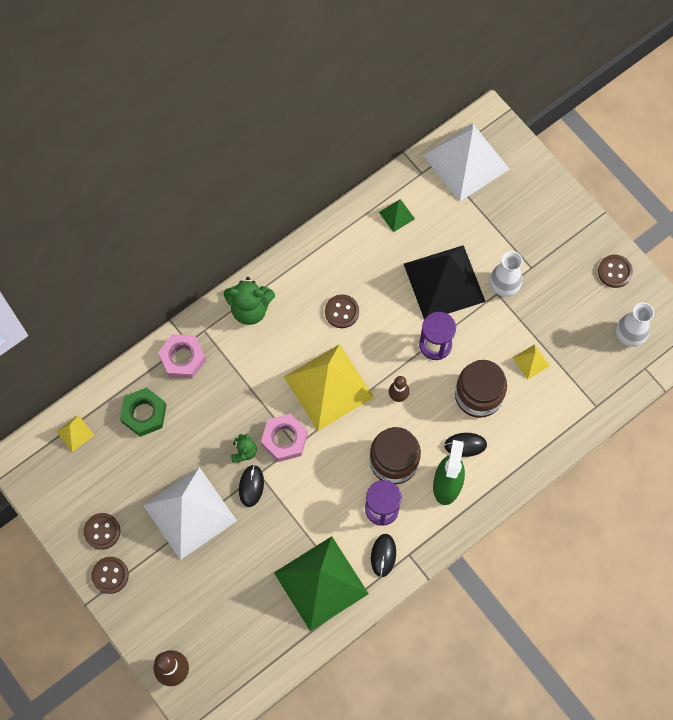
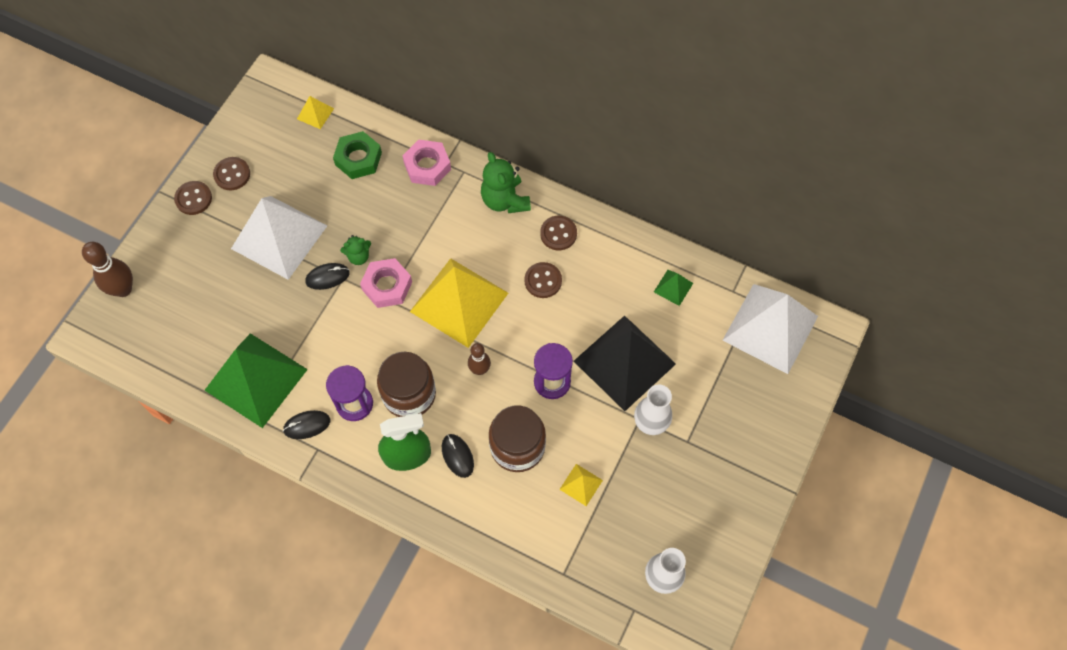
camera: 65 degrees right, 5 degrees down
(614, 272) = (730, 531): brown button -> brown button (558, 234)

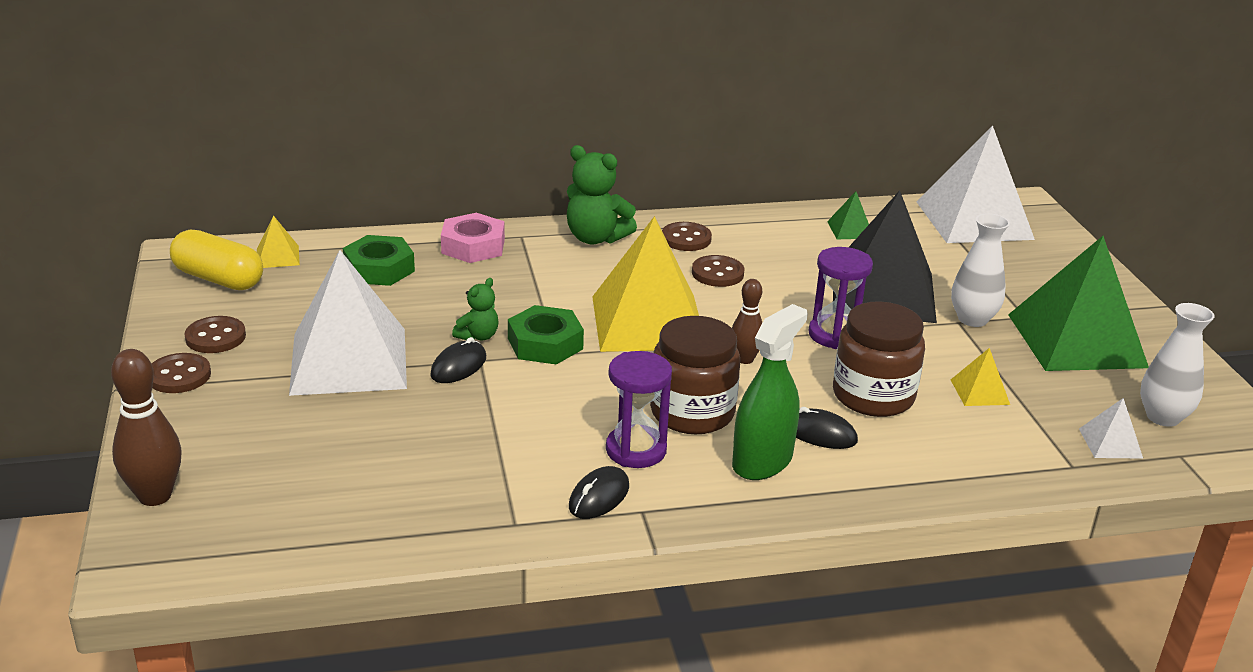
camera: 40 degrees left, 35 degrees down
(256, 379) = (472, 489): green pyramid -> green pyramid (1076, 340)
(270, 118) = (219, 279): none -> yellow capsule
(387, 286) = (545, 344): pink nut -> green nut
(606, 573) = (1110, 443): none -> white pyramid

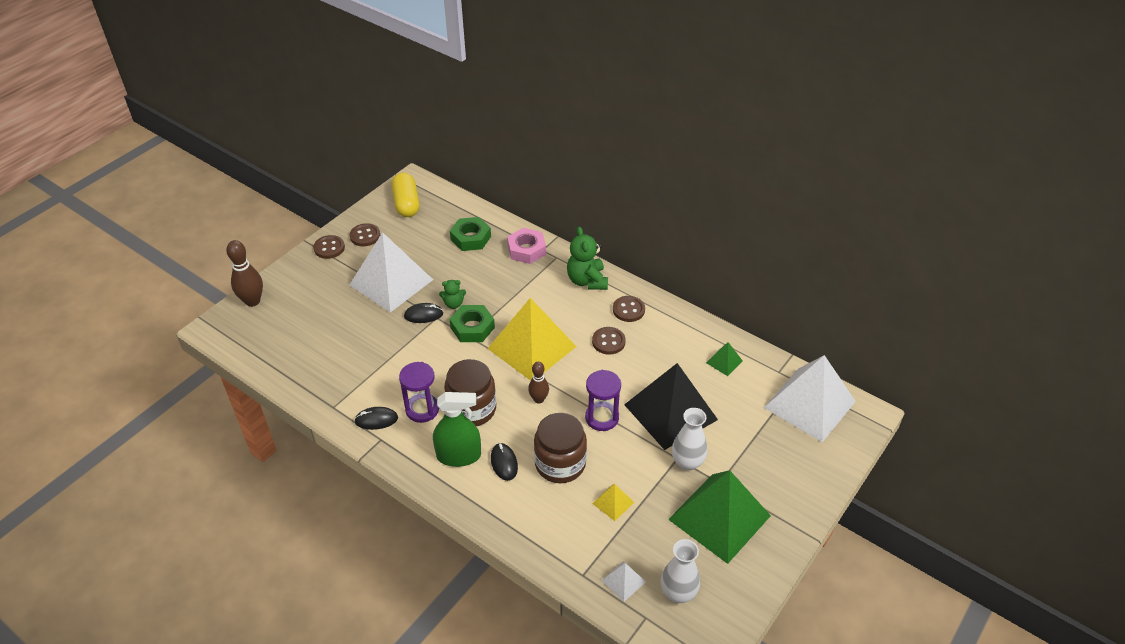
camera: 50 degrees right, 15 degrees up
(278, 257) = (443, 205): yellow pyramid -> none

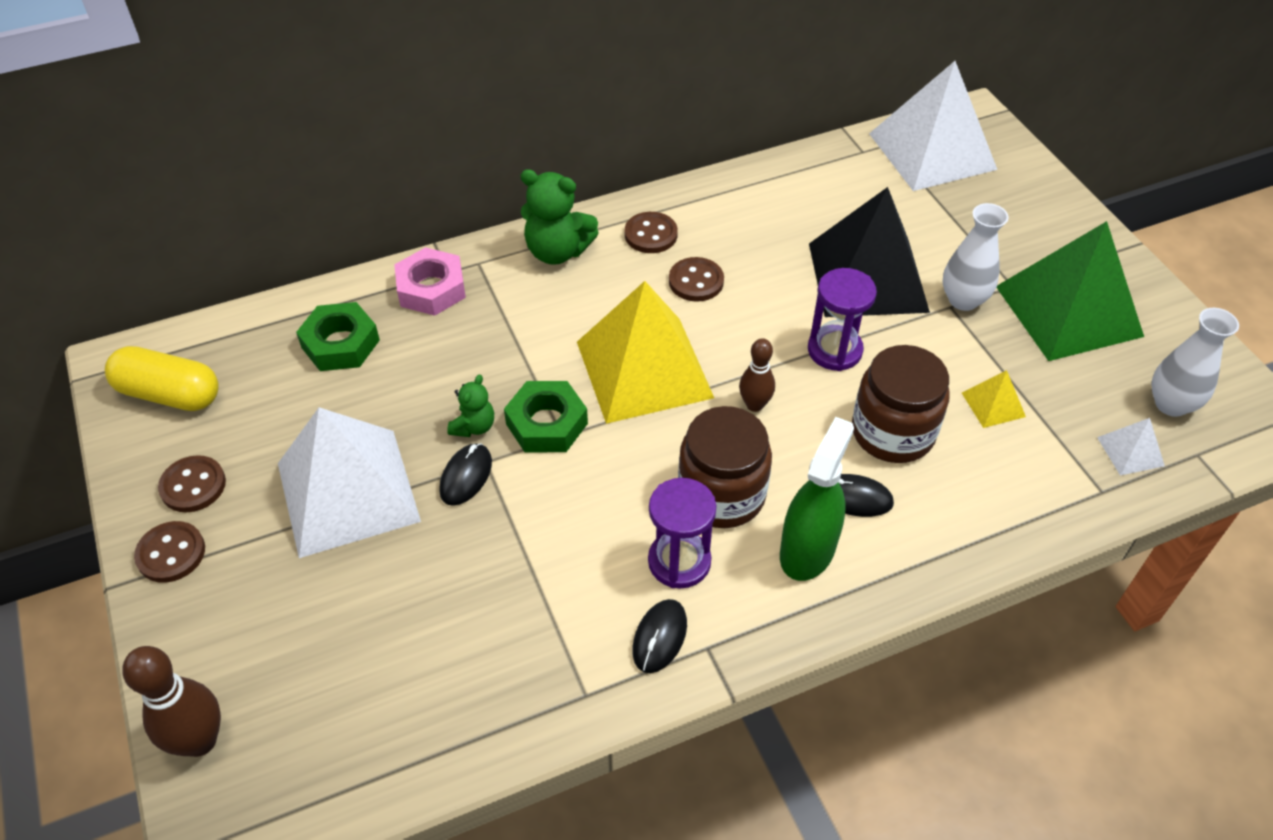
camera: 60 degrees left, 5 degrees up
(724, 361) = (813, 189): green pyramid -> none

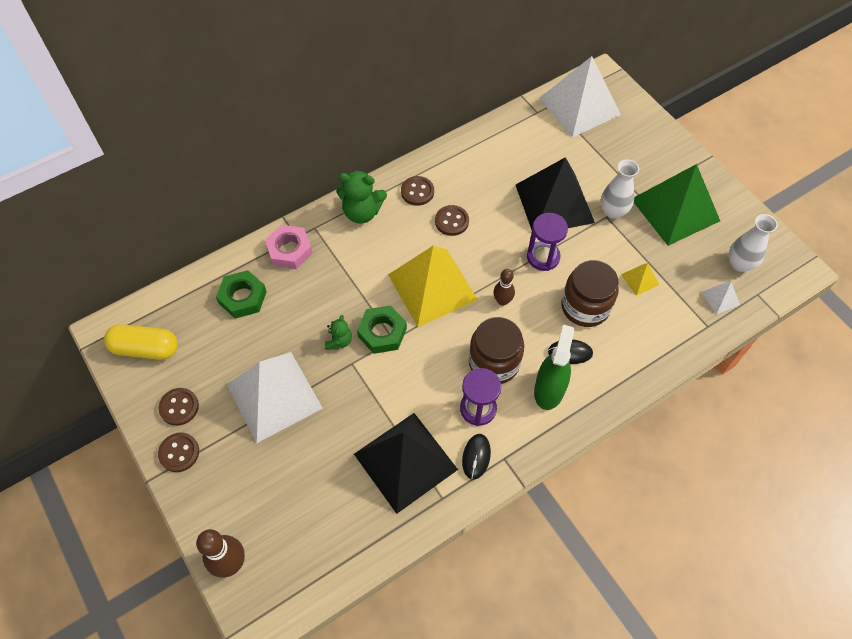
camera: 10 degrees left, 10 degrees up
(466, 476) = (342, 375): black mouse -> none
(537, 625) = (405, 461): none -> black pyramid

